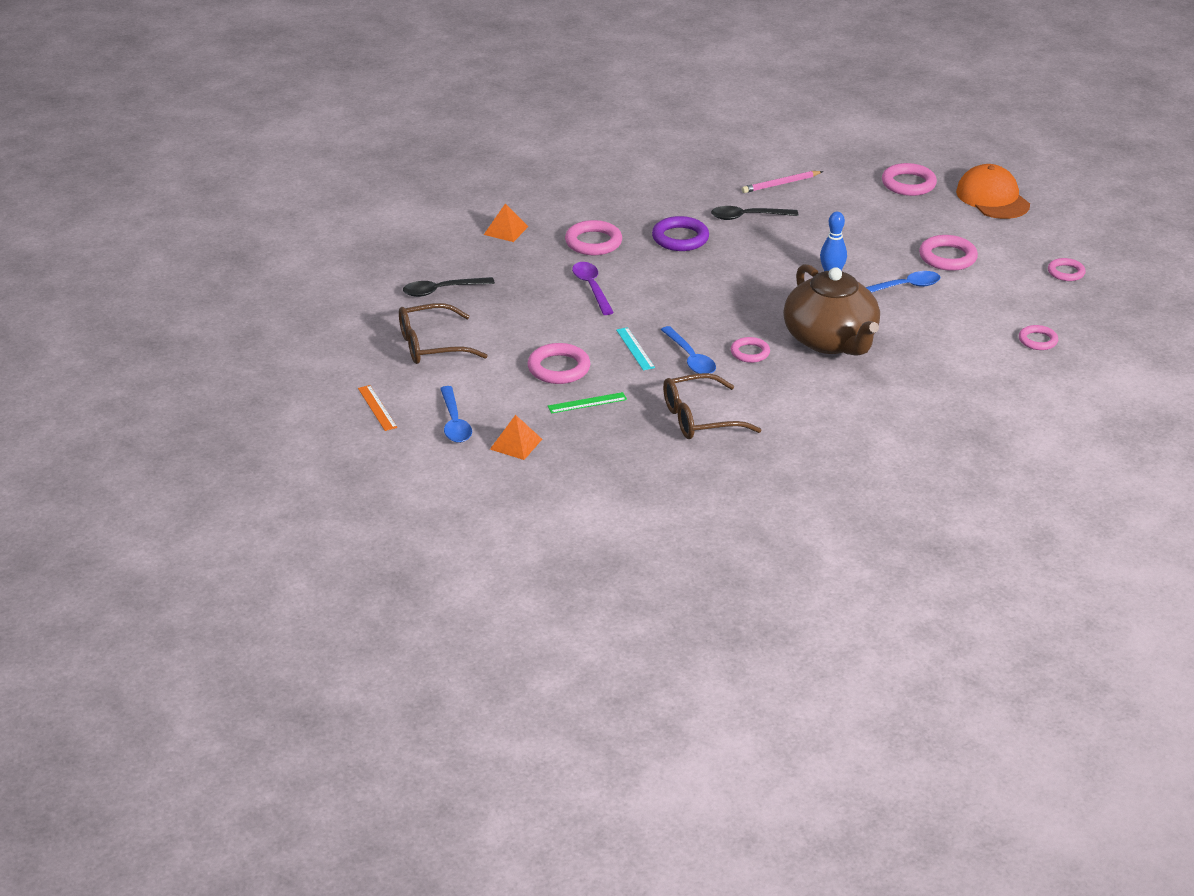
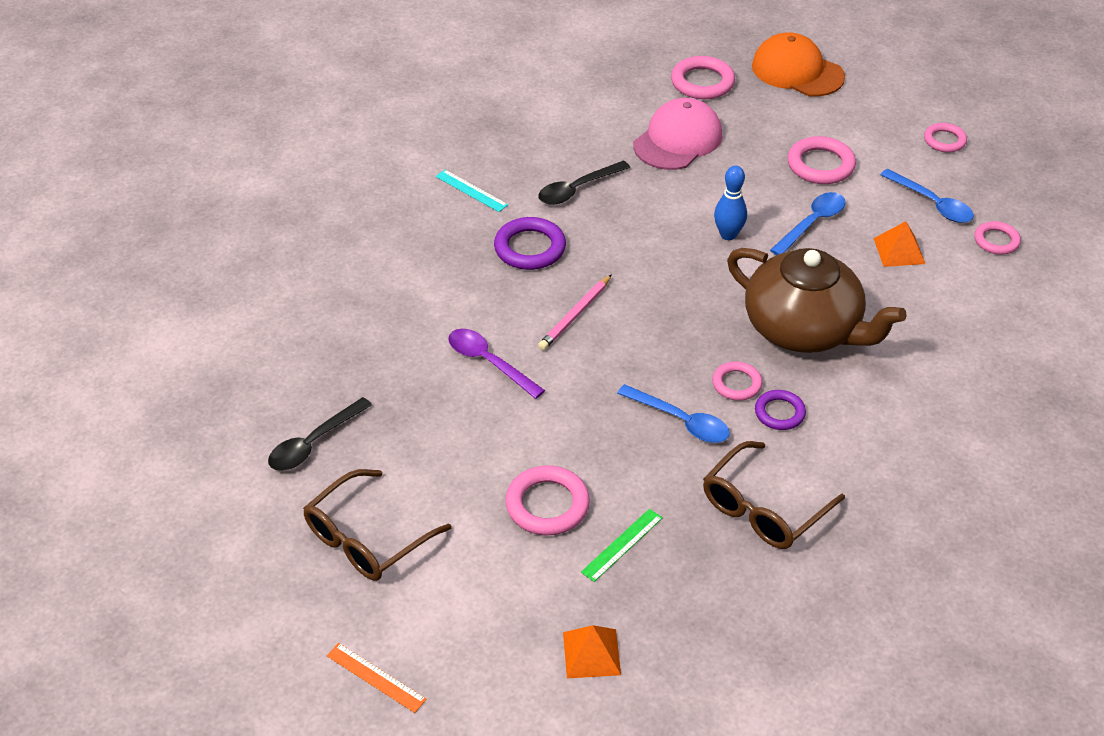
camera: 30 degrees left, 10 degrees up
(454, 423) = (491, 655): blue spoon -> blue spoon (932, 204)
(506, 230) = (321, 316): orange pyramid -> orange pyramid (899, 251)
(593, 242) = (438, 293): pink ring -> none
(635, 348) = (609, 434): turquoise ruler -> turquoise ruler (471, 190)
(764, 377) = (779, 413): none -> purple ring
(781, 184) = (575, 130): pink pencil -> pink pencil (575, 315)
(852, 211) = (678, 140): none -> pink cap

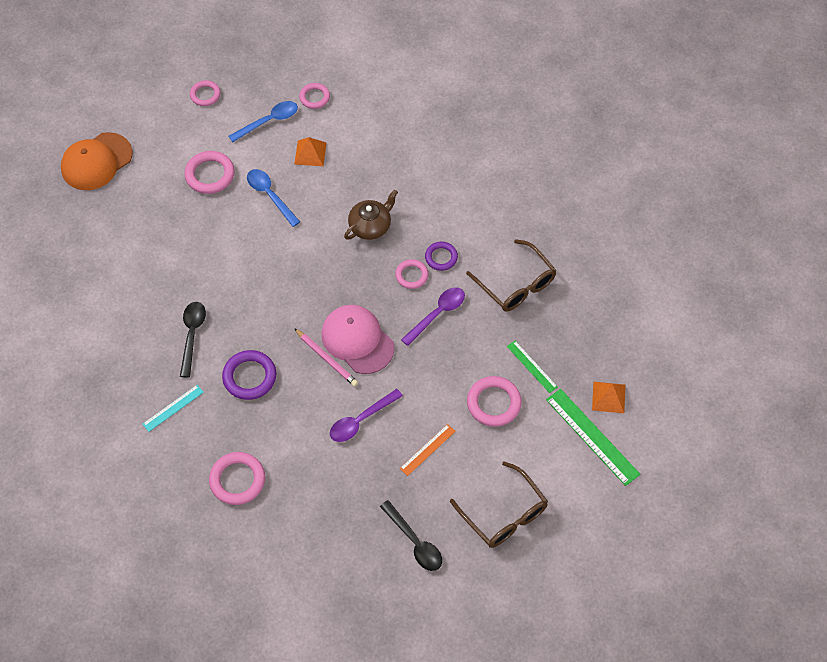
camera: 80 degrees left, 15 degrees up
(376, 677) = (611, 518): orange ruler -> orange ruler (427, 449)
(515, 637) = (592, 436): none -> green ruler
(577, 189) = (192, 335): black spoon -> black spoon turned 150 degrees counterclockwise
(678, 140) = (154, 257): pink cap -> pink cap (357, 340)
(681, 421) = (438, 314): blue spoon -> purple spoon
(702, 82) = (89, 226): pink ring -> pink ring (237, 480)
(728, 235) = (268, 248): blue bowling pin -> none
(803, 329) = (370, 226): brown teapot -> brown teapot, size x0.54

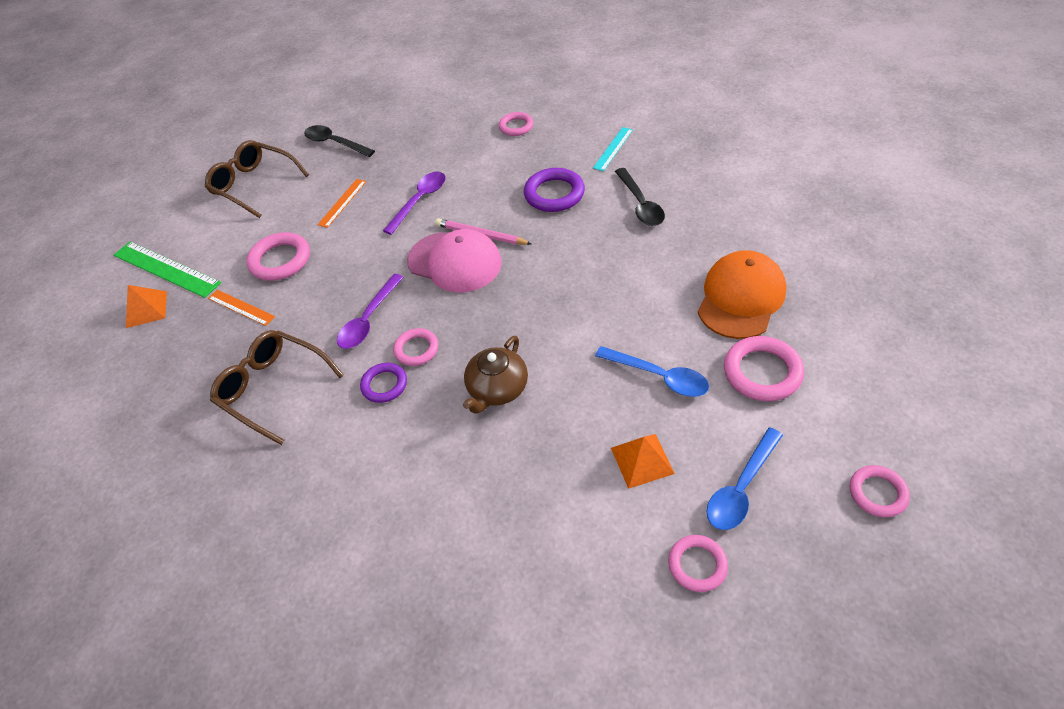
camera: 165 degrees right, 10 degrees down
(96, 161) = (928, 330): orange cap -> orange cap (741, 298)
(237, 480) = (516, 126): pink ring -> pink ring, size x0.64
(532, 366) = (241, 307): green ruler -> orange ruler

